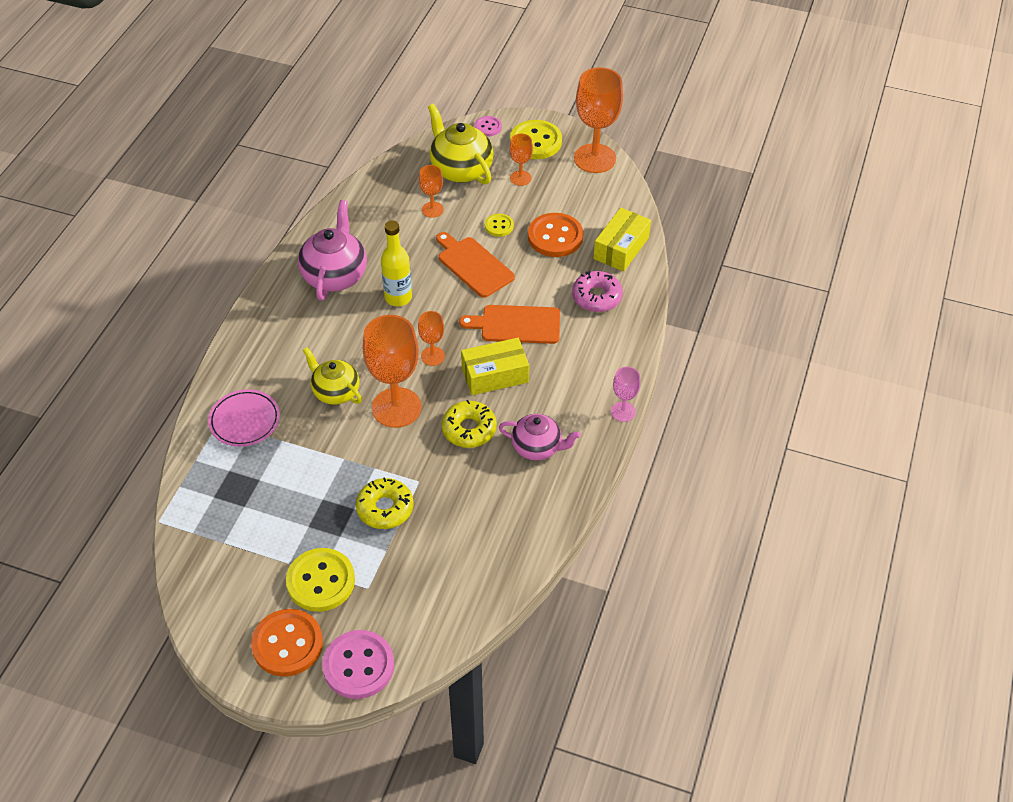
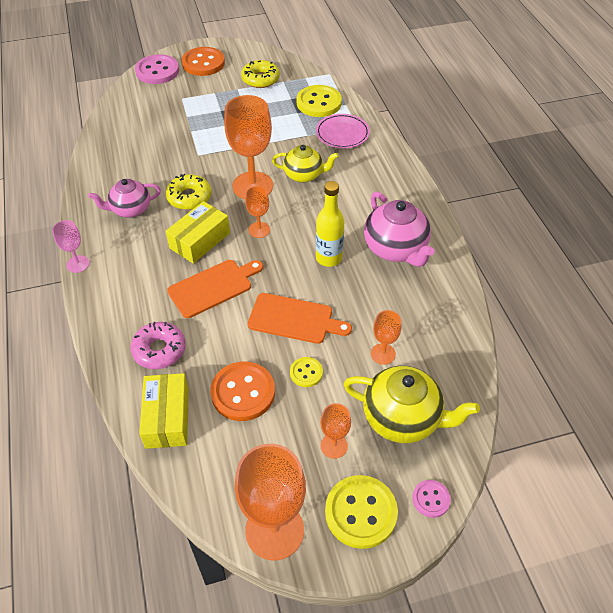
camera: 145 degrees right, 0 degrees up
(321, 581) = (211, 90): yellow button -> yellow button (319, 103)
(385, 508) = (206, 133): yellow donut -> yellow donut (260, 79)

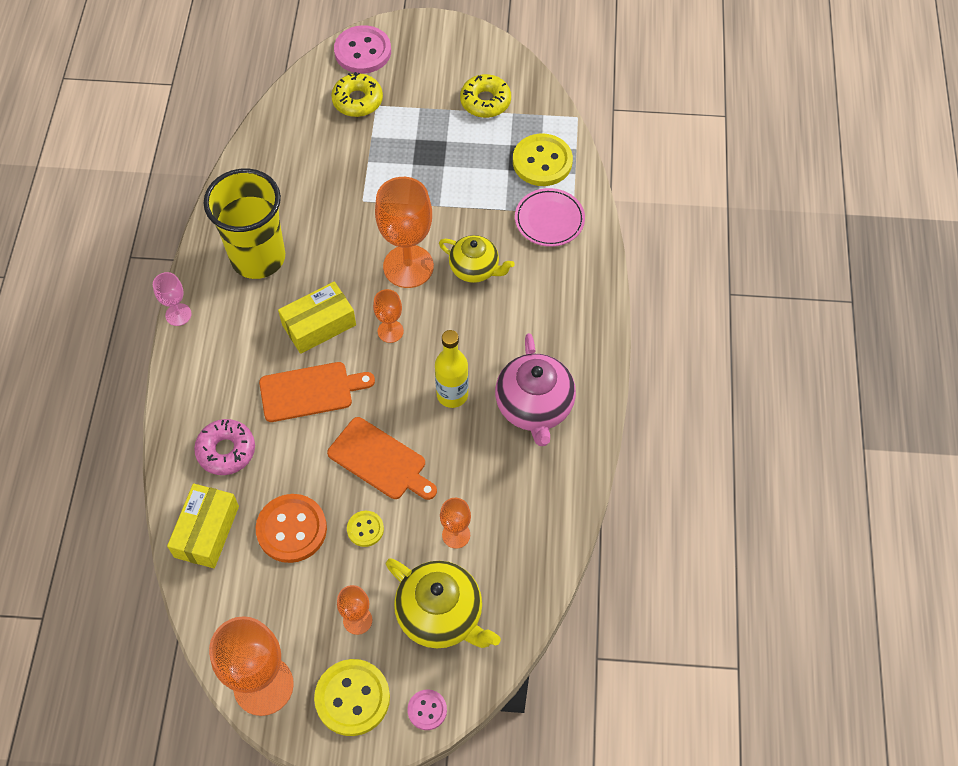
camera: 20 degrees right, 10 degrees up
(130, 209) = (258, 257): pink teapot -> yellow cup
(189, 197) = (329, 260): yellow donut -> yellow donut (357, 100)
(203, 63) = (424, 54): orange button -> none

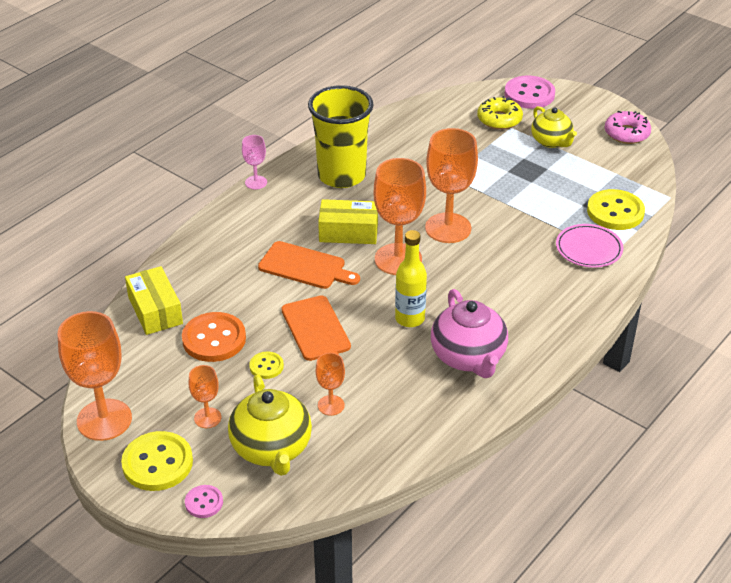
camera: 35 degrees right, 20 degrees down
(207, 531) = (155, 310): yellow box -> yellow box turned 75 degrees counterclockwise
(226, 451) = (213, 272): pink donut -> pink donut (626, 133)
(390, 331) = (398, 259): orange goblet -> orange goblet, size x1.99
(475, 269) = (499, 252): yellow teapot -> yellow teapot (551, 141)
(485, 101) = (600, 158): yellow donut -> none
(534, 407) = (468, 357): pink teapot -> pink teapot turned 45 degrees counterclockwise

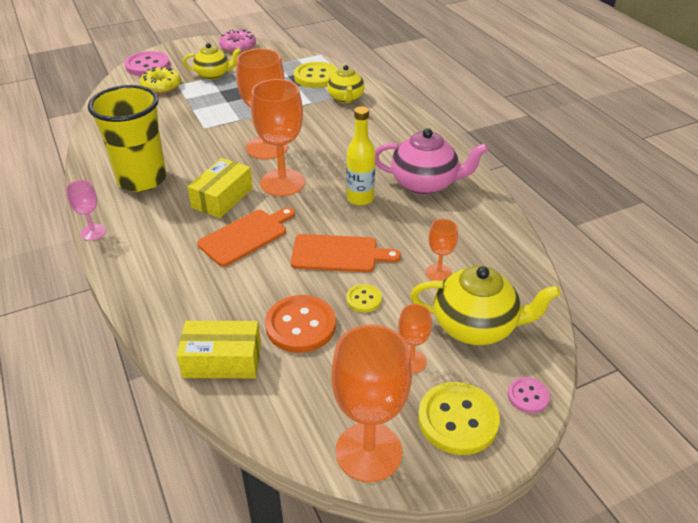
camera: 65 degrees left, 0 degrees up
(588, 249) = (346, 98): pink plate -> yellow teapot

